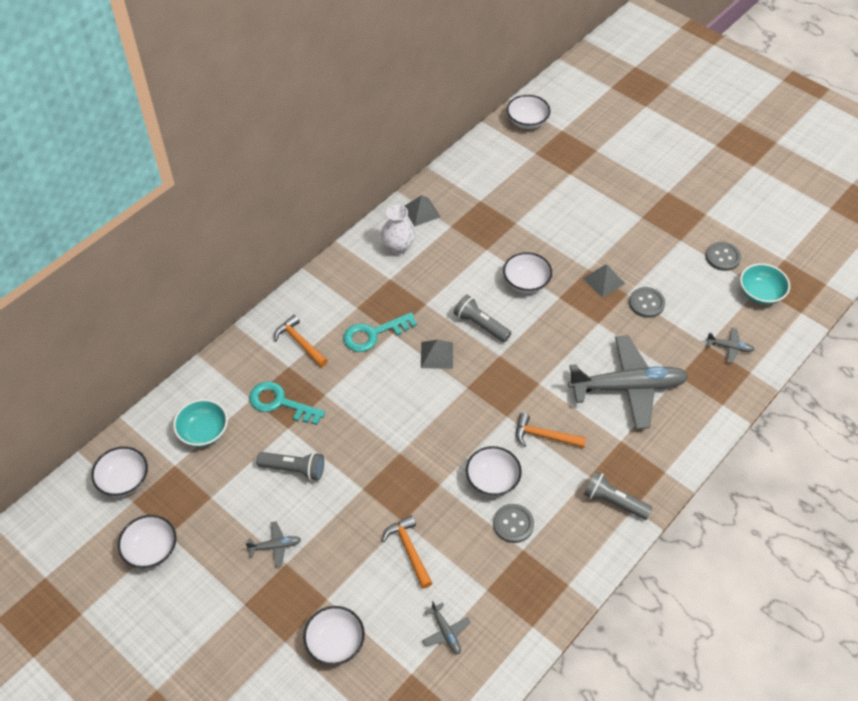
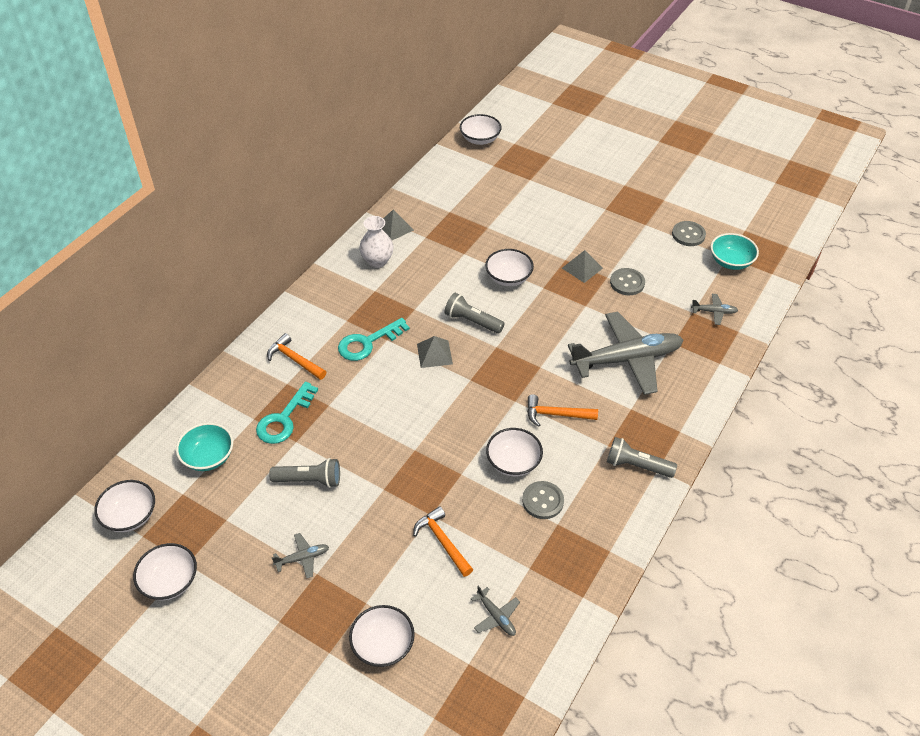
camera: 10 degrees left, 5 degrees down
(280, 403) = (284, 419): turquoise key -> turquoise key turned 75 degrees counterclockwise

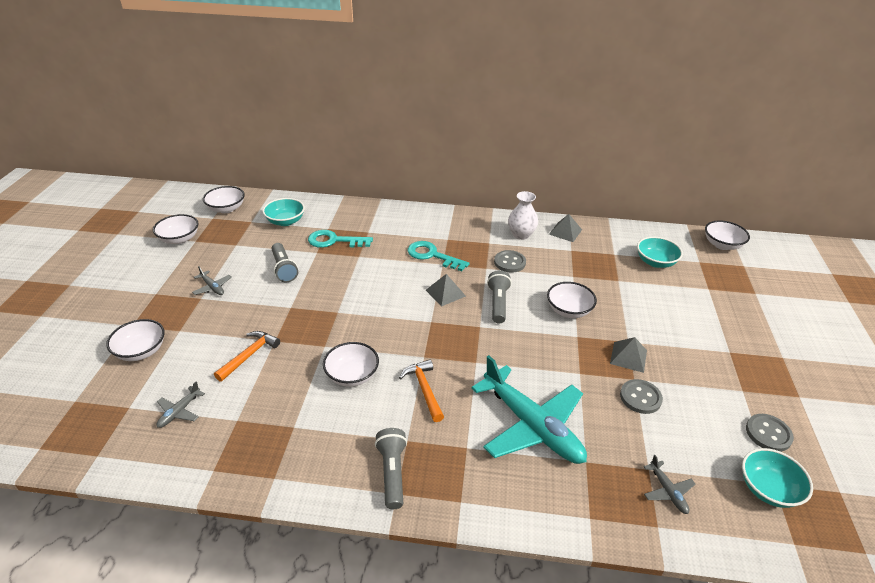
camera: 65 degrees right, 10 degrees down
(294, 359) = (392, 228): orange hammer -> none
(477, 191) = (655, 262): none -> turquoise bowl
(542, 501) = (316, 408): grey button -> grey button (509, 262)
(626, 359) = (531, 425): grey plane -> turquoise plane

